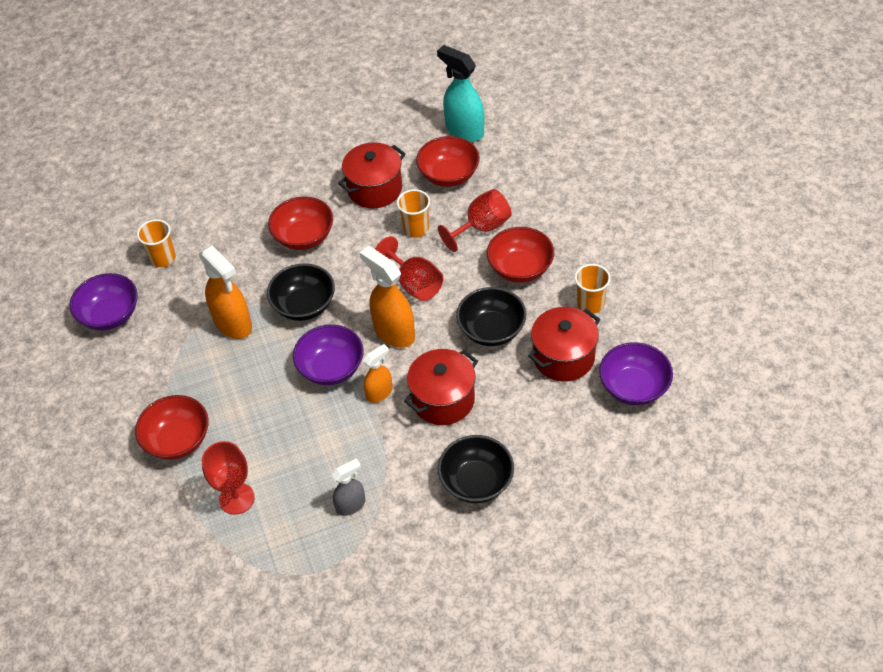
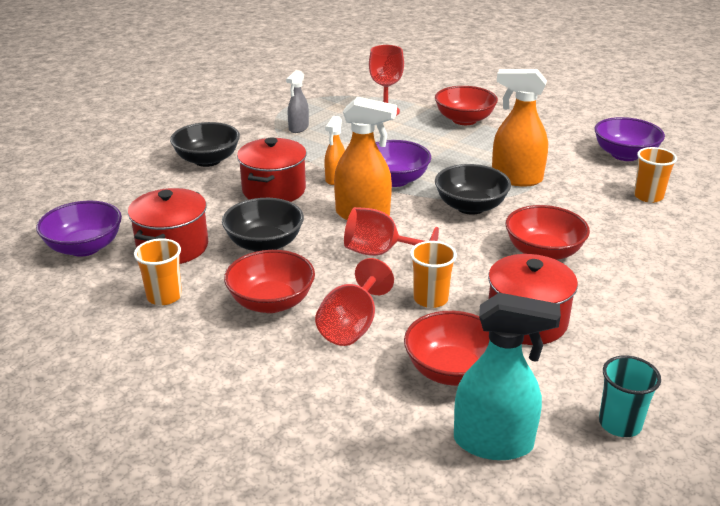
camera: 145 degrees right, 20 degrees down
(394, 116) = (620, 424): none -> turquoise cup

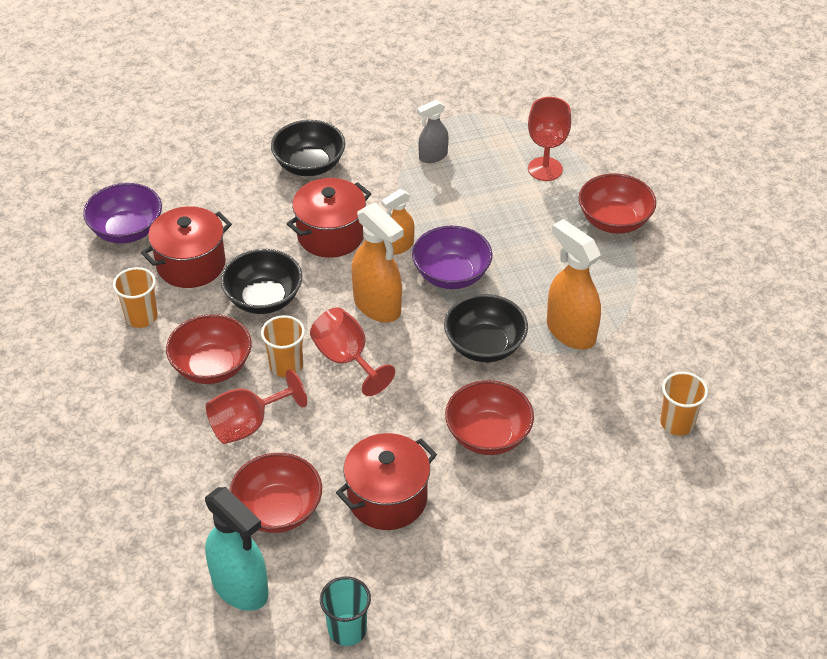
camera: 35 degrees right, 15 degrees up
(430, 299) = (335, 432): orange cup -> orange cup (286, 366)
(624, 155) = (727, 355): purple bowl -> none

